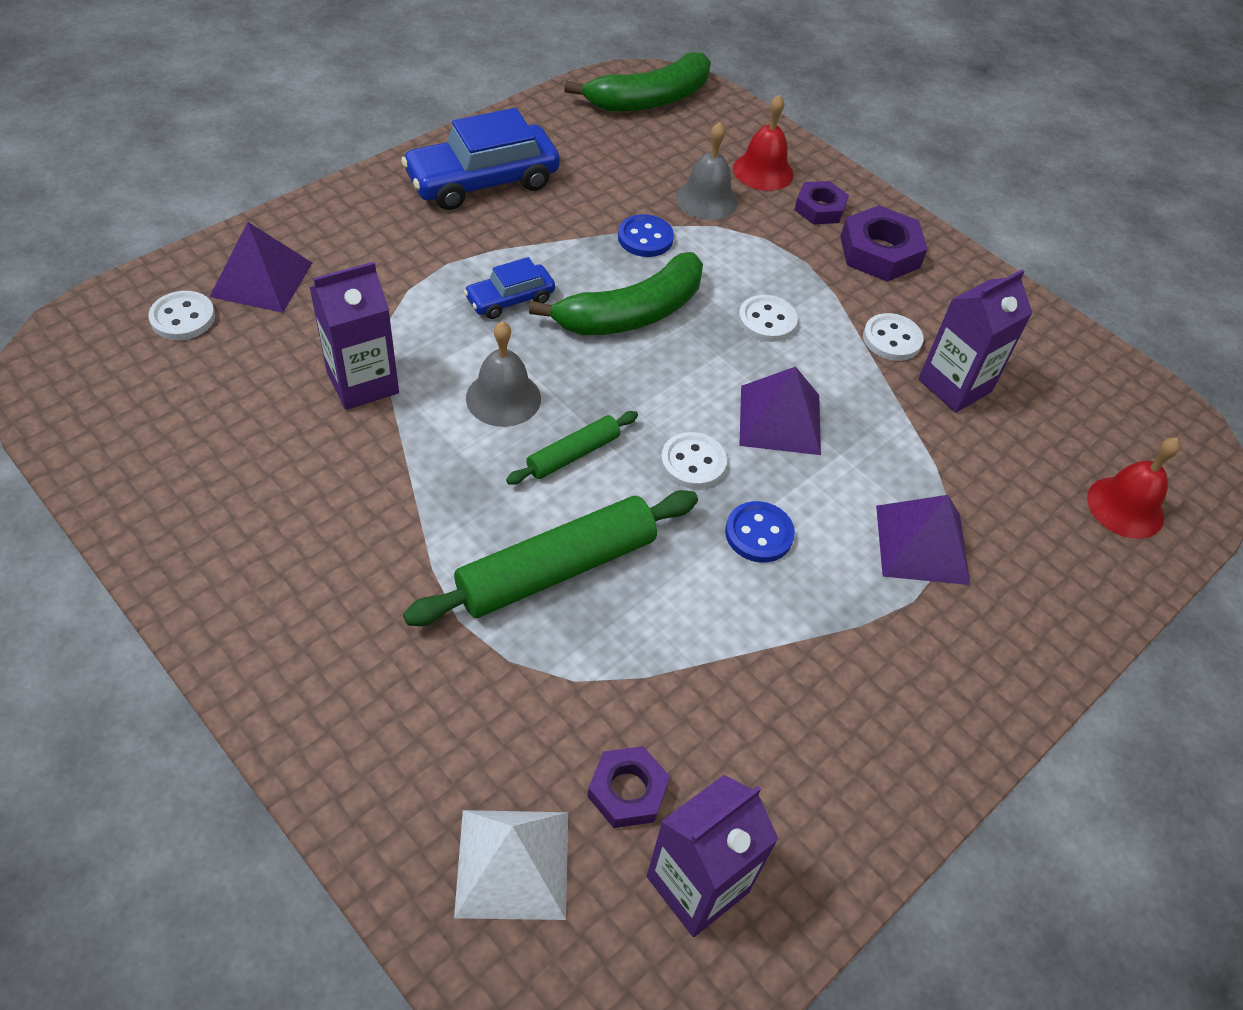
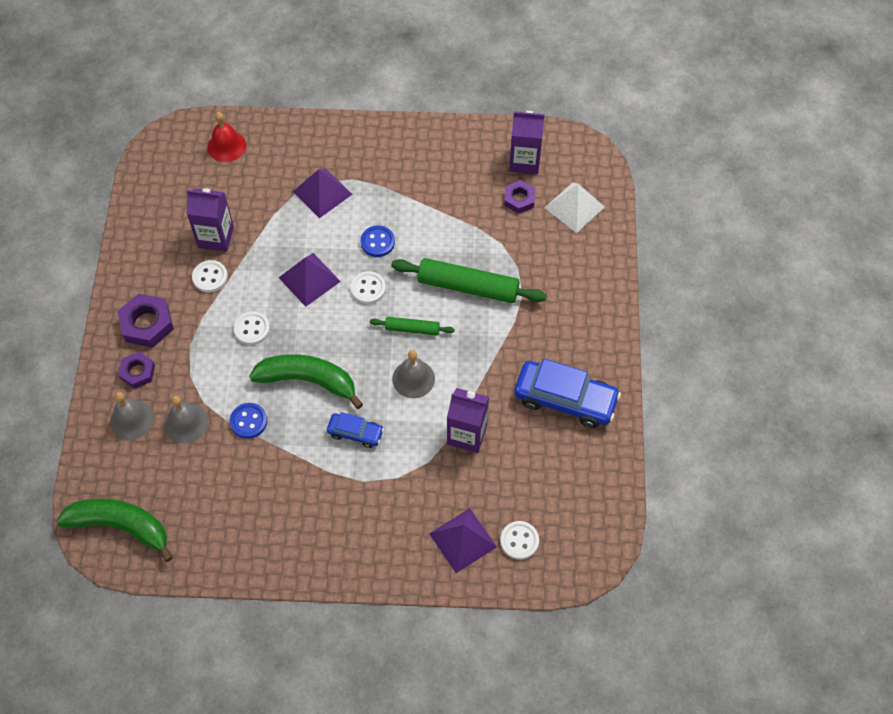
camera: 130 degrees left, 10 degrees up
(482, 181) = (287, 529): blue car -> blue car (565, 399)
(763, 171) = (132, 419): red bell -> grey bell

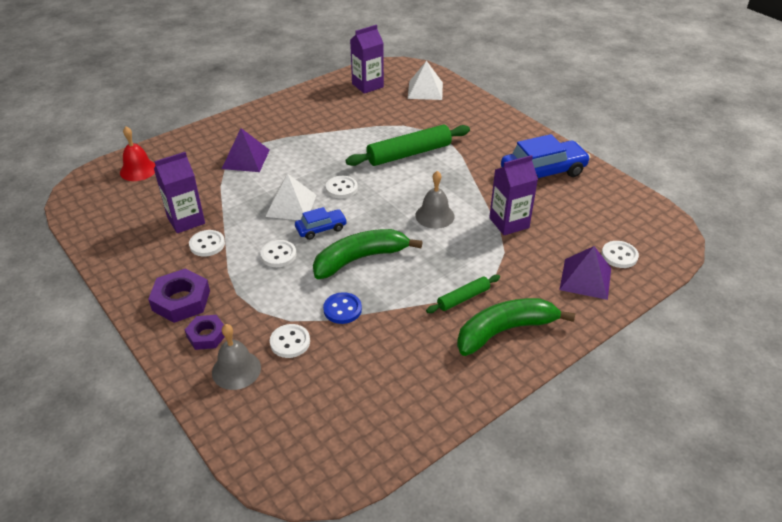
camera: 40 degrees left, 20 degrees down
(121, 526) = (312, 452): green banana -> green banana (505, 331)
(186, 423) = (290, 342): grey bell -> white button
(309, 279) = (291, 205): purple pyramid -> white pyramid
(355, 433) = (433, 267): blue car -> blue car (321, 229)
(377, 242) = (318, 163): blue button -> none
(412, 329) = (399, 192): green rolling pin -> green rolling pin (463, 298)
(519, 199) = (387, 102): purple nut -> none

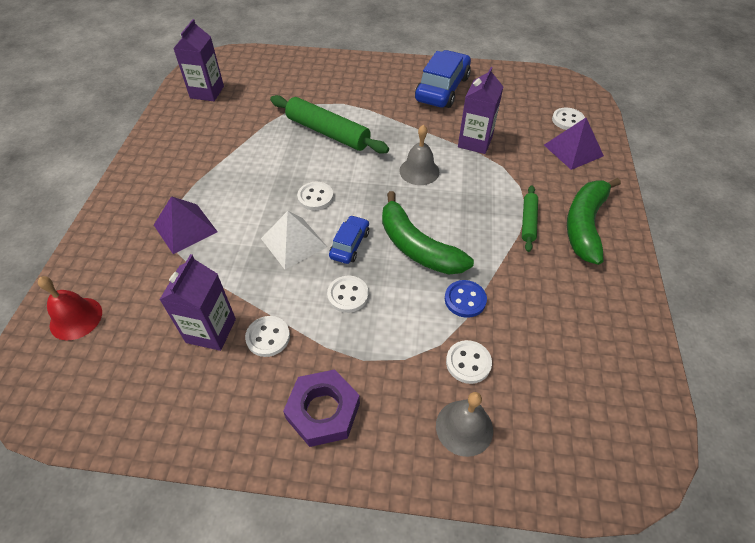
camera: 45 degrees left, 10 degrees up
(206, 335) = (395, 421): purple nut -> none
(360, 259) = (417, 247): green banana -> green banana turned 60 degrees counterclockwise
(409, 154) = (328, 132): green rolling pin -> green rolling pin turned 75 degrees counterclockwise
(425, 90) = (264, 71): white pyramid -> none

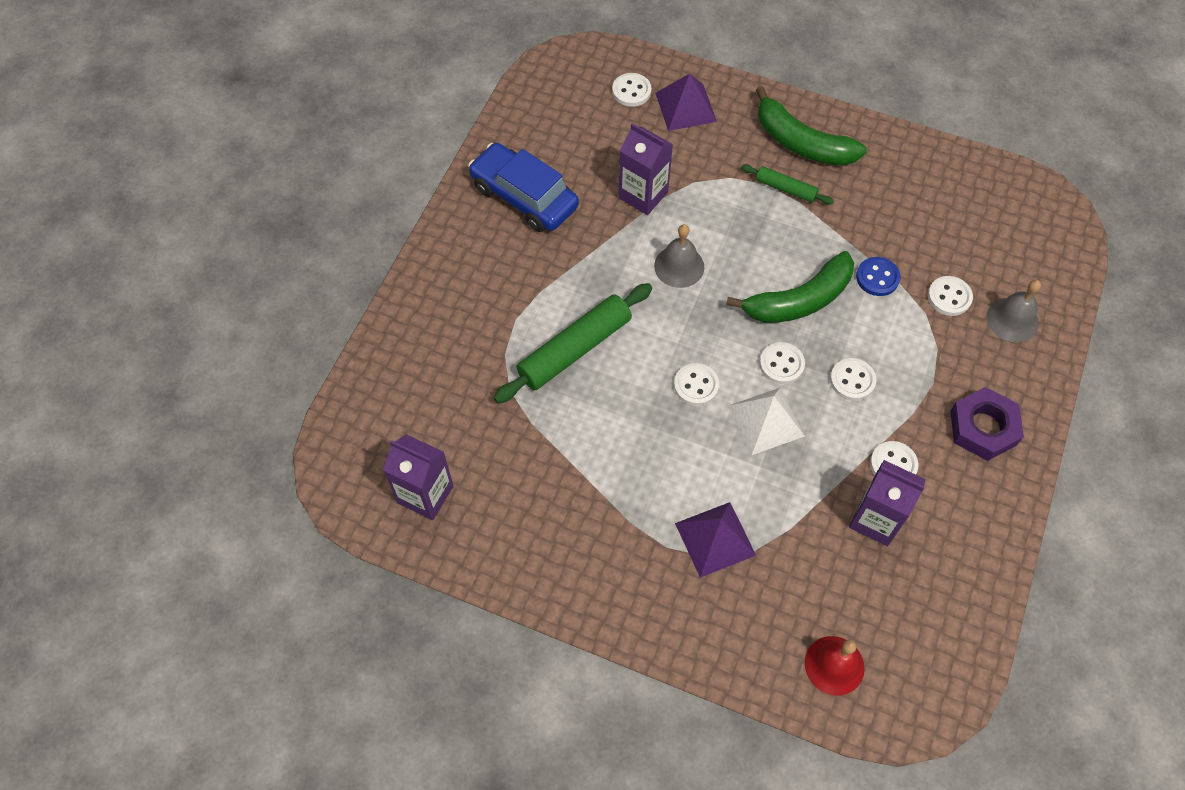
camera: 75 degrees left, 10 degrees up
(349, 244) = (781, 364): blue car -> white button

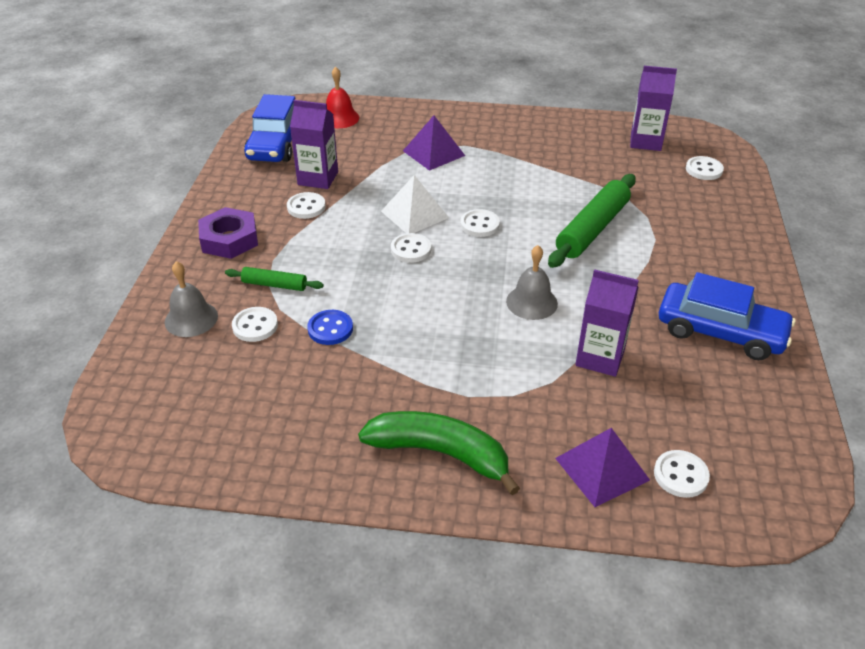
camera: 165 degrees right, 20 degrees down
(785, 189) = (446, 395): green rolling pin -> green rolling pin (274, 285)
(799, 300) = (406, 297): green banana -> none
(852, 380) = (346, 249): white button -> white button (704, 170)
(930, 617) = (276, 144): none -> blue car

